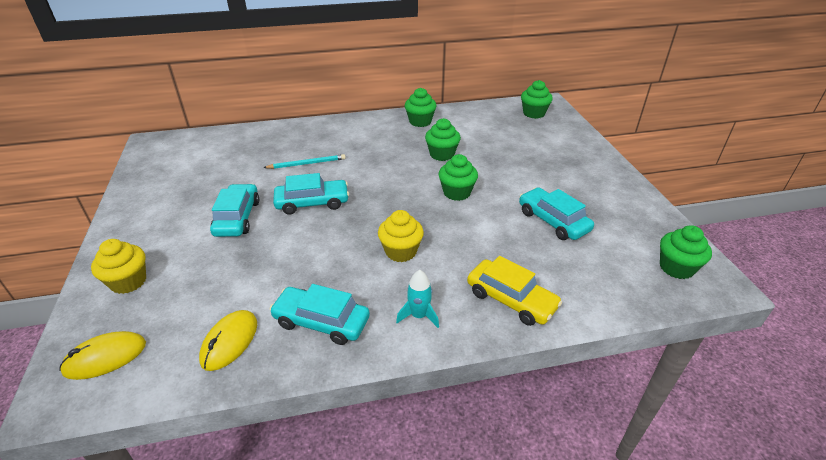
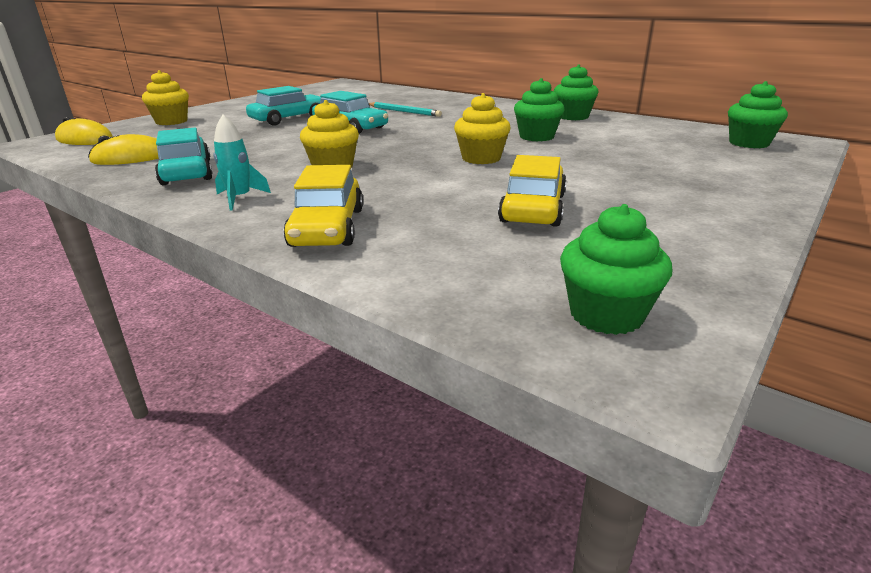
camera: 50 degrees right, 10 degrees down
(457, 193) = (481, 158): green cupcake -> yellow cupcake
(553, 221) = (533, 208): turquoise car -> yellow car

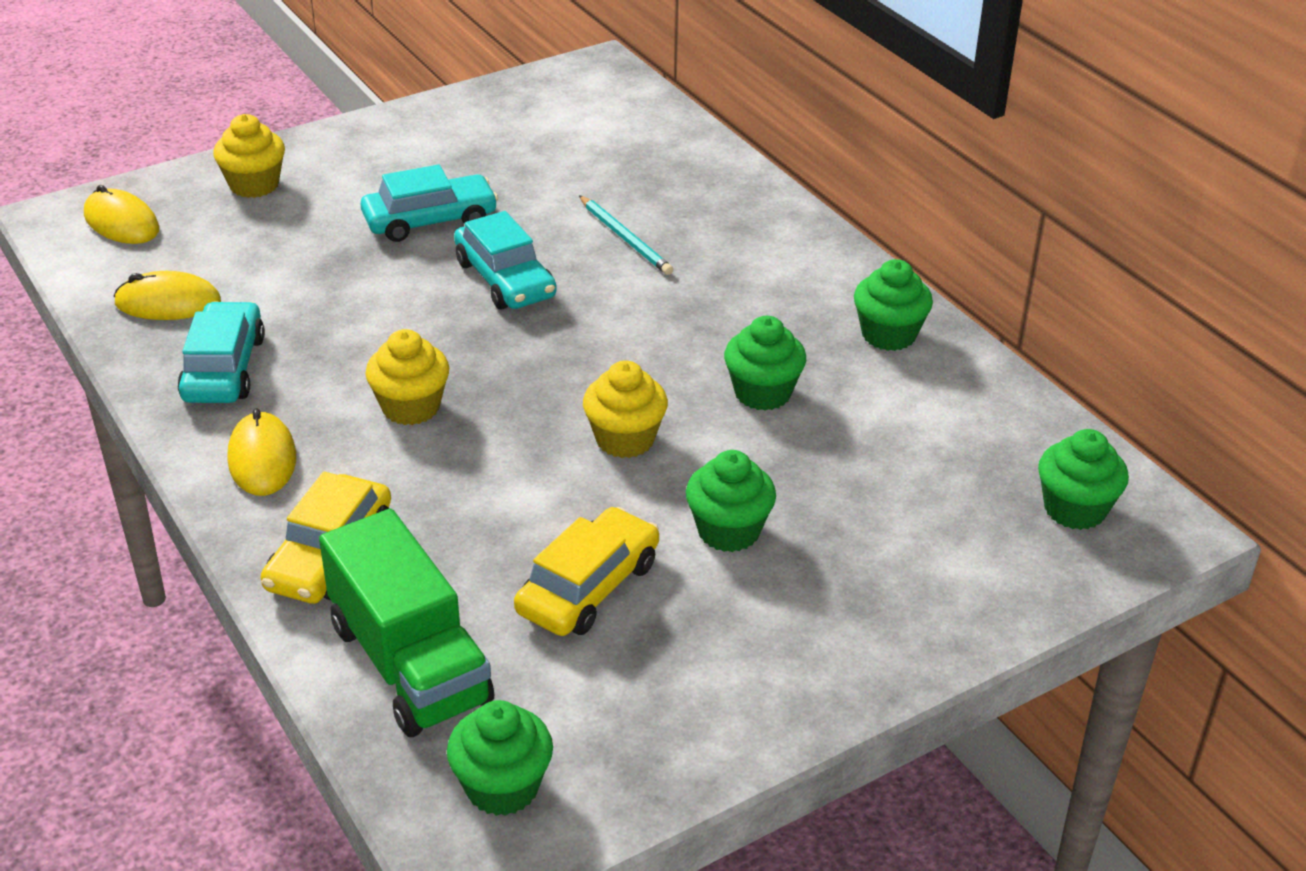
camera: 20 degrees right, 10 degrees up
(240, 198) = (262, 459): turquoise rocket -> yellow mouse
(445, 264) = (410, 663): none -> green truck
(587, 176) = (728, 531): none -> green cupcake

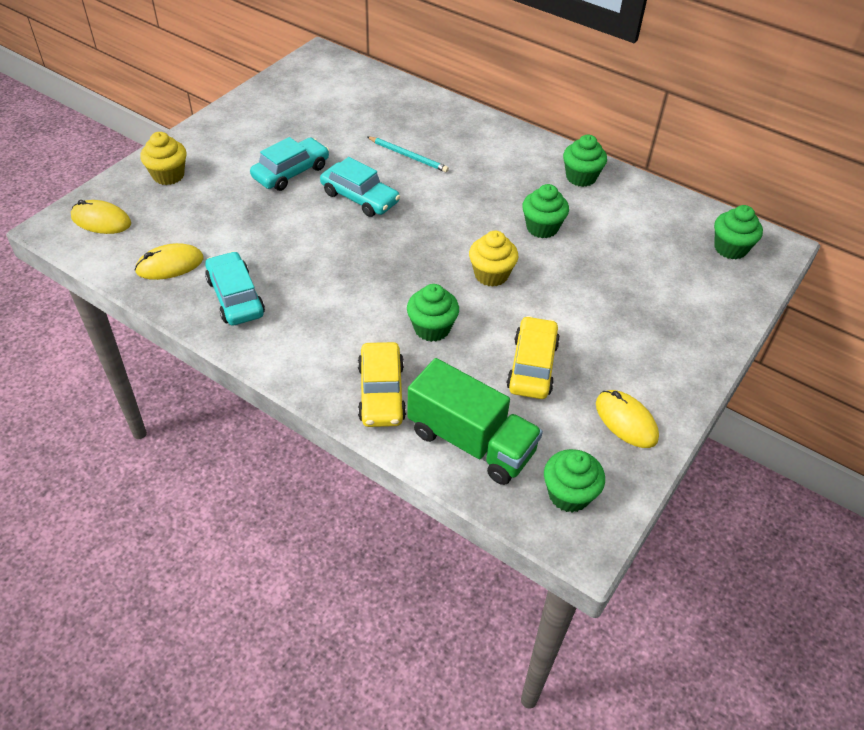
camera: 25 degrees left, 10 degrees up
(262, 459) = (300, 346): yellow mouse -> yellow mouse (626, 421)
(411, 407) = (362, 290): yellow cupcake -> none
(728, 531) = (579, 311): green cupcake -> green cupcake (432, 328)

